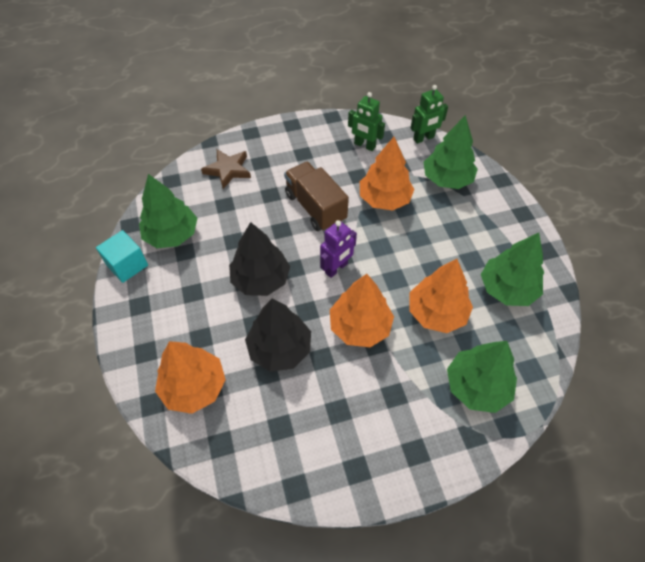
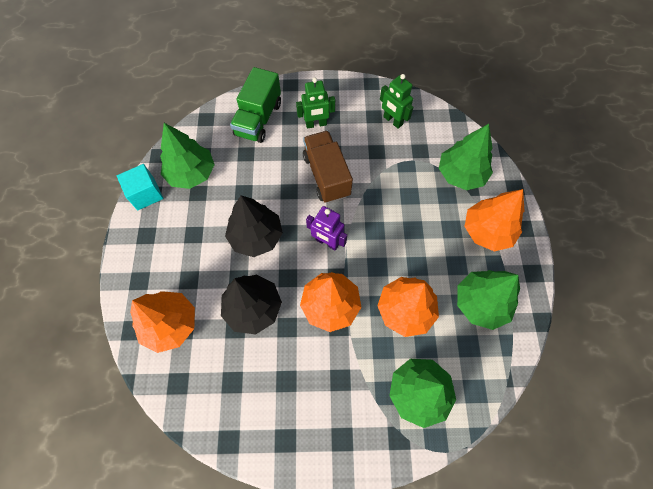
camera: 15 degrees right, 10 degrees up
(228, 170) = (258, 119): brown star -> green truck
(336, 268) = (327, 242): purple robot -> purple robot turned 60 degrees clockwise
(384, 199) = (393, 182): orange tree -> orange tree (487, 231)
(423, 138) = (452, 125): green robot -> green robot (316, 124)

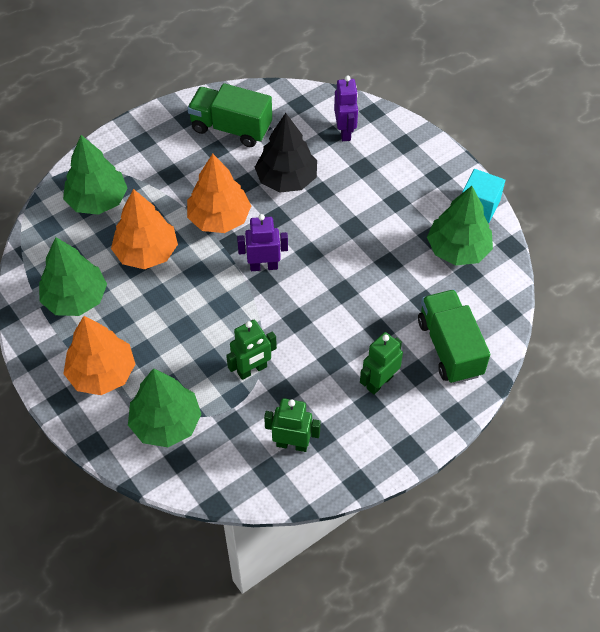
camera: 145 degrees right, 10 degrees down
(170, 324) = (345, 131): orange tree -> purple robot
(256, 236) = (337, 232): black tree -> none
(256, 397) = (231, 128): none -> green truck
(326, 175) = (317, 330): brown truck -> none
(386, 175) = (252, 370): none -> green robot

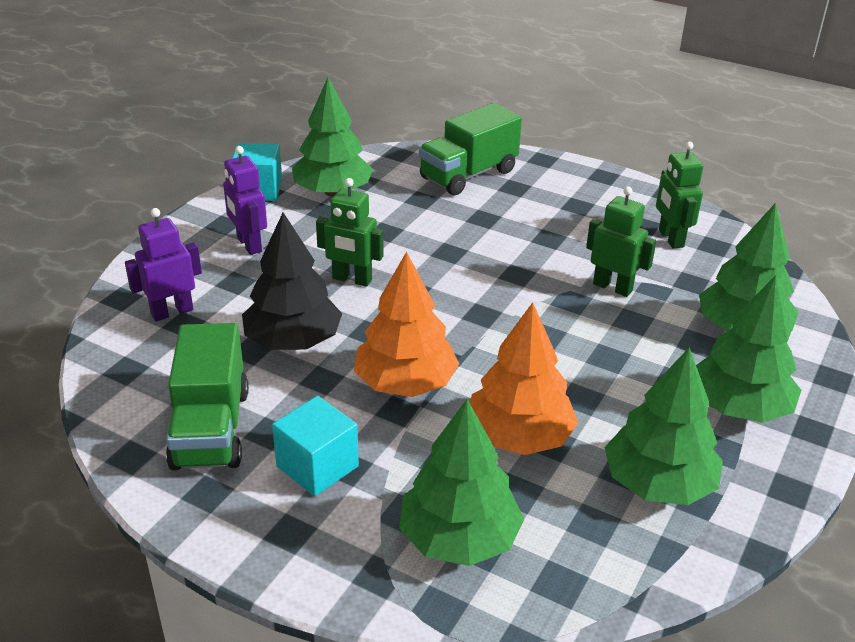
camera: 115 degrees left, 20 degrees down
(102, 373) = (739, 407): orange tree -> green tree
(178, 162) = (317, 466): none -> turquoise cube
(264, 266) = (459, 319): purple robot -> purple robot (249, 245)
(379, 382) = (547, 205): green robot -> green robot (352, 279)

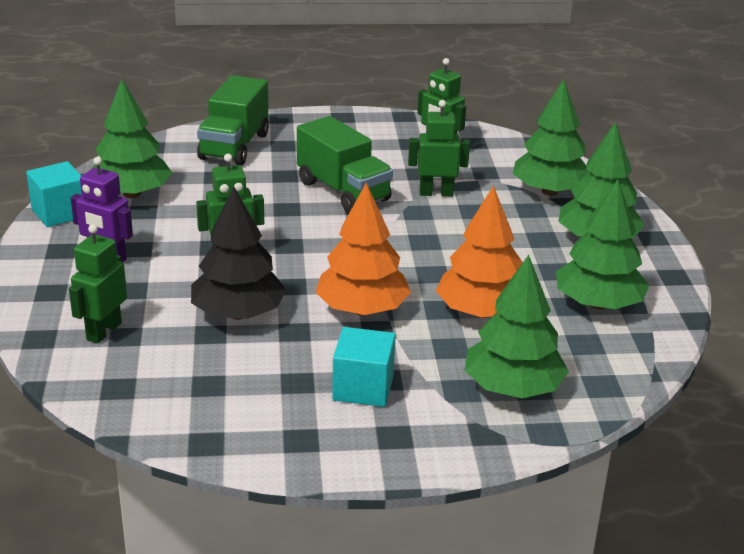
camera: 35 degrees left, 5 degrees down
(172, 312) = (103, 331): purple robot -> green robot
(211, 428) = (249, 398): green truck -> green truck (343, 191)

